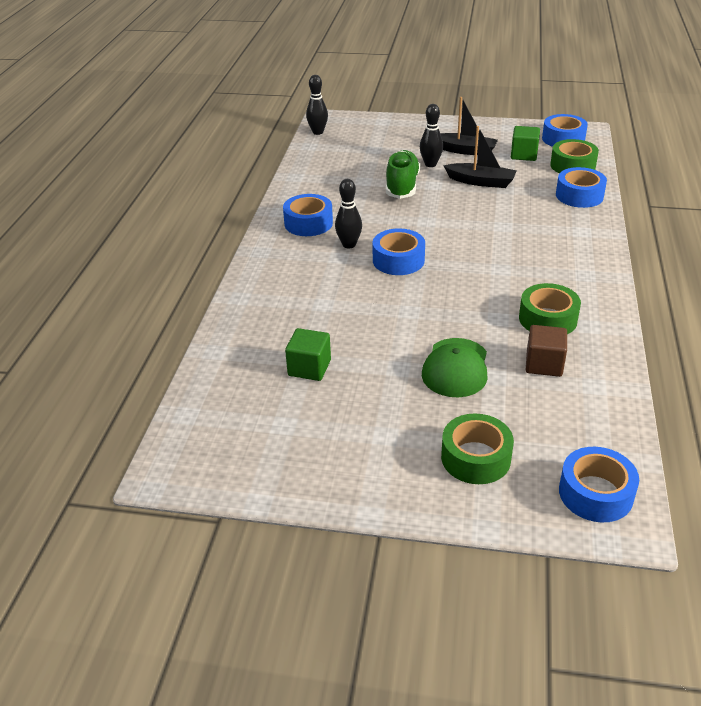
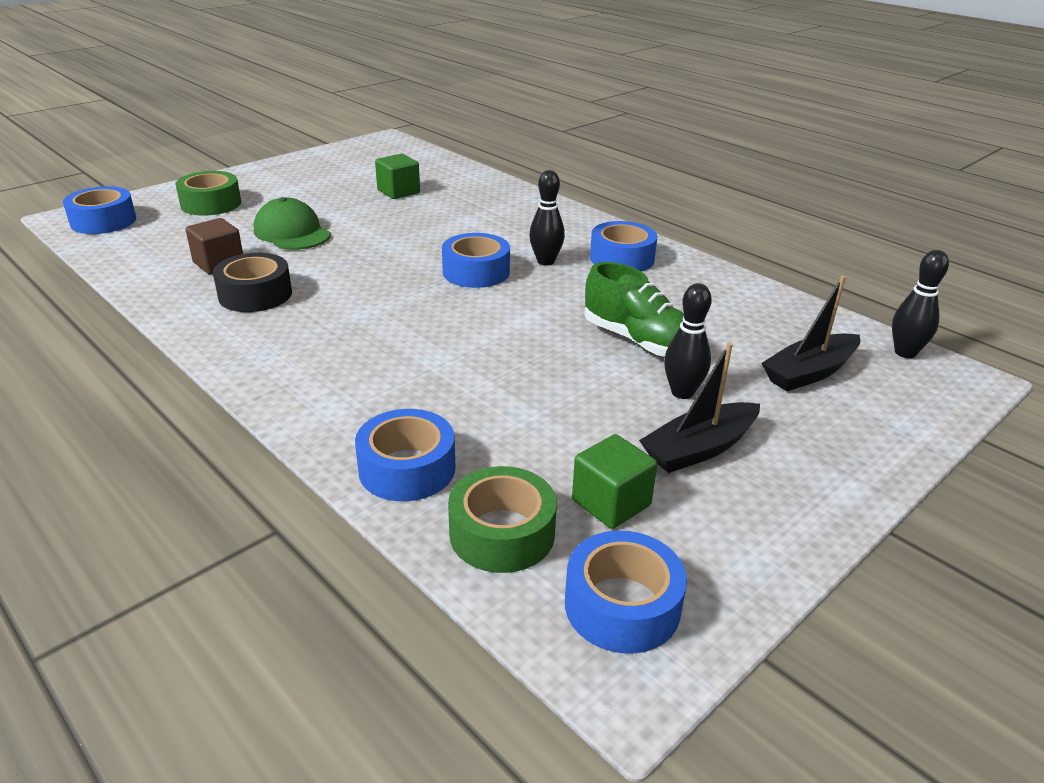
camera: 125 degrees right, 5 degrees down
(481, 182) = (572, 405): black boat -> black boat (809, 373)
(548, 319) = (255, 294): green tape -> black tape

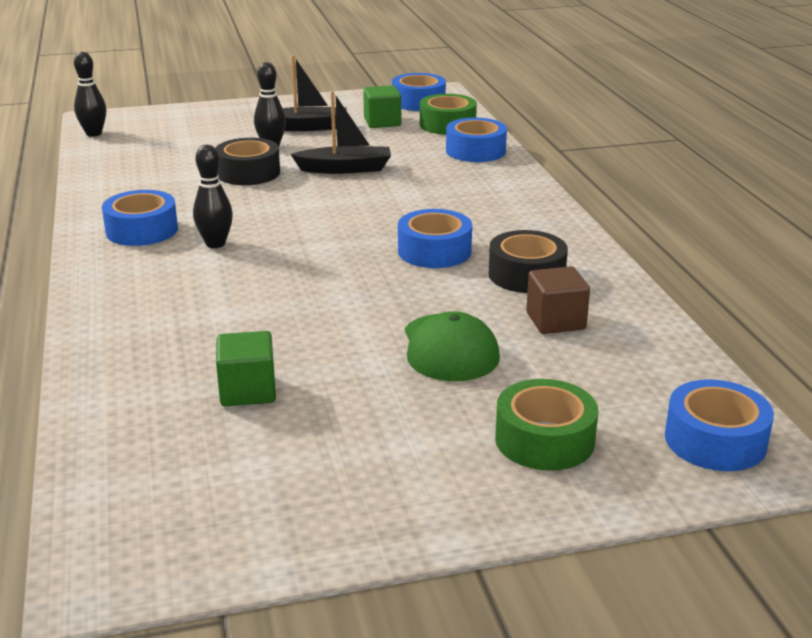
camera: 150 degrees left, 5 degrees down
(476, 272) = (295, 249): blue tape -> blue tape (434, 251)
(639, 341) = (248, 173): green shoe -> black tape
(809, 373) = (175, 138): black boat -> black boat (345, 169)

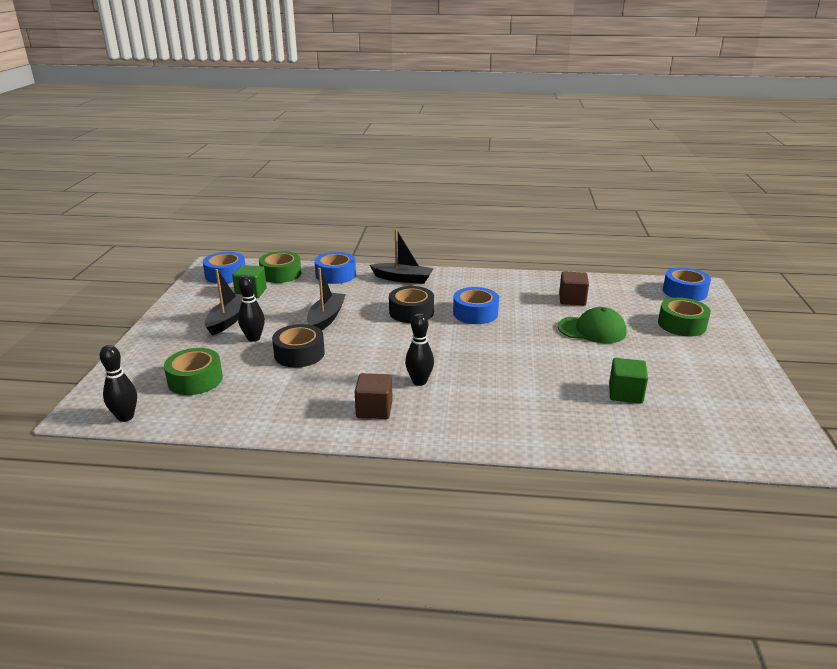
camera: 70 degrees left, 0 degrees up
(142, 230) = (374, 409): blue tape -> brown cube
(170, 142) = (195, 380): none -> green tape
(505, 189) = (403, 279): none -> black boat
(526, 275) = (518, 295): black tape -> black tape (411, 312)

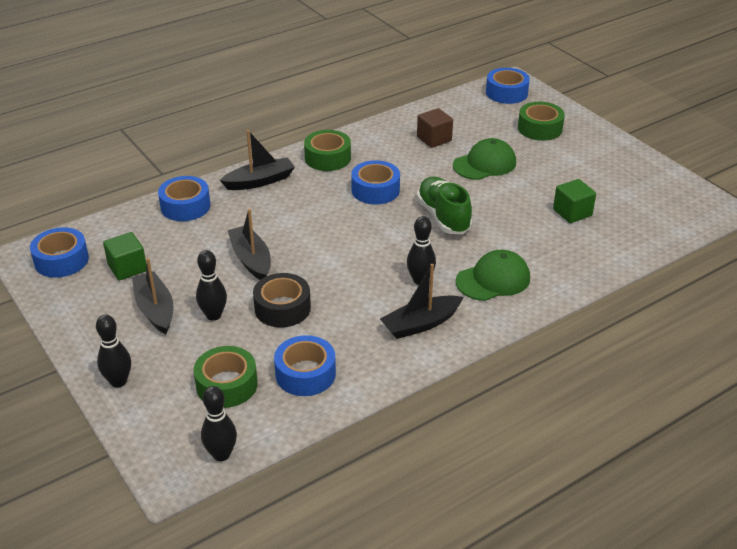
camera: 40 degrees left, 10 degrees up
(147, 347) = (118, 381): none -> black bowling pin
(248, 399) = (305, 374): none -> blue tape
(281, 274) = (124, 231): green tape -> green tape (327, 158)
(374, 409) = (421, 324): brown cube -> black boat
(411, 312) = (319, 215): black tape -> none
(478, 408) = (493, 280): none -> green cap
(502, 350) = (443, 217): none -> green shoe

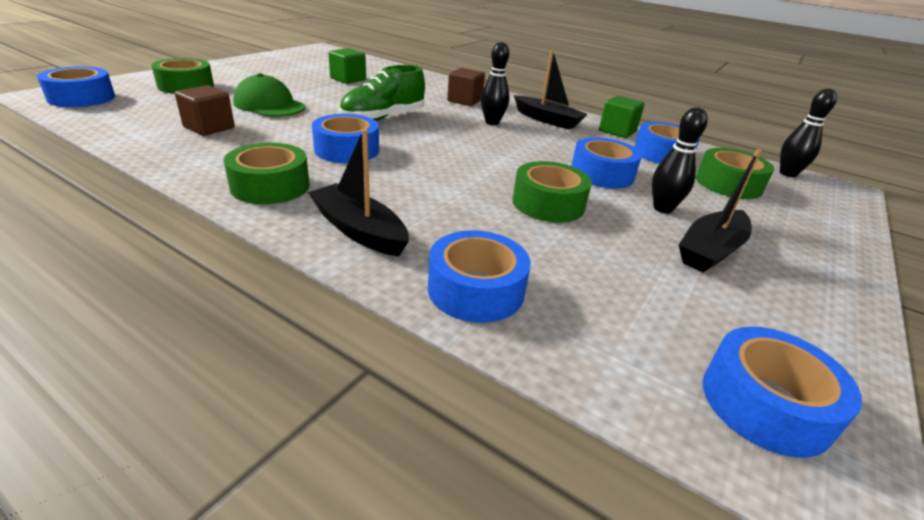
camera: 115 degrees left, 5 degrees down
(118, 381) = (829, 244): black bowling pin -> none
(127, 268) = (678, 303): green cube -> green cube (617, 131)
(251, 260) = (548, 204): black boat -> green tape
(282, 308) = (602, 174): black tape -> blue tape
(493, 280) = (464, 100): green cap -> brown cube

